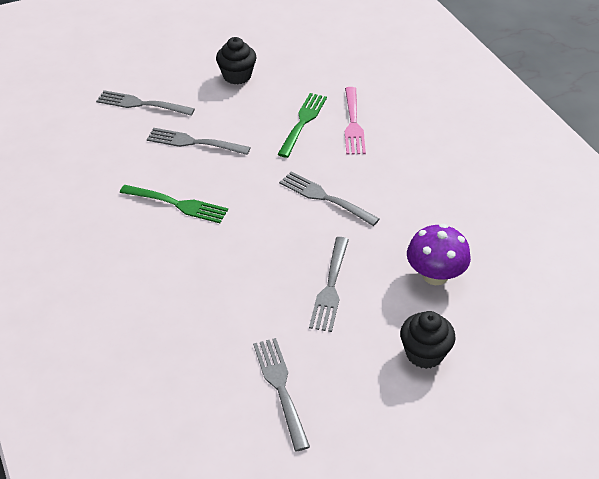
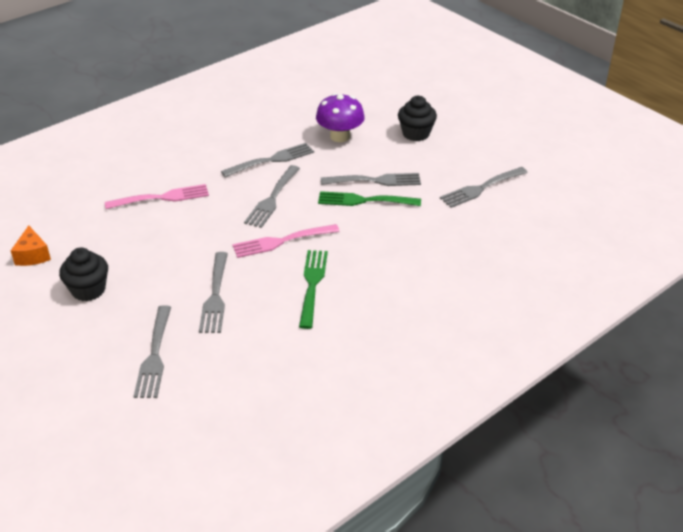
camera: 105 degrees left, 5 degrees down
(251, 194) = (281, 241): none -> pink fork
(295, 50) = (33, 255): none -> orange cheese
(303, 122) = (165, 228): green fork -> green fork (364, 200)
(398, 208) = (271, 160): none -> grey fork

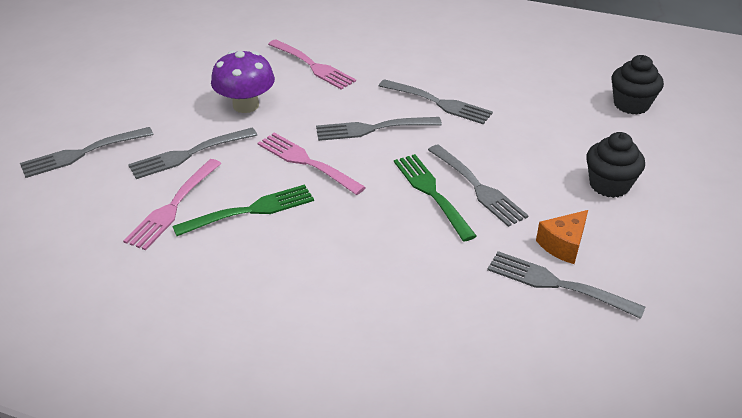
camera: 60 degrees right, 0 degrees up
(33, 255) = (178, 39): orange cheese -> orange cheese (563, 245)
(88, 290) = (151, 83): black cupcake -> black cupcake (631, 104)
(273, 321) = (173, 206): none -> pink fork
(340, 136) = (534, 130): purple mushroom -> purple mushroom (245, 105)

